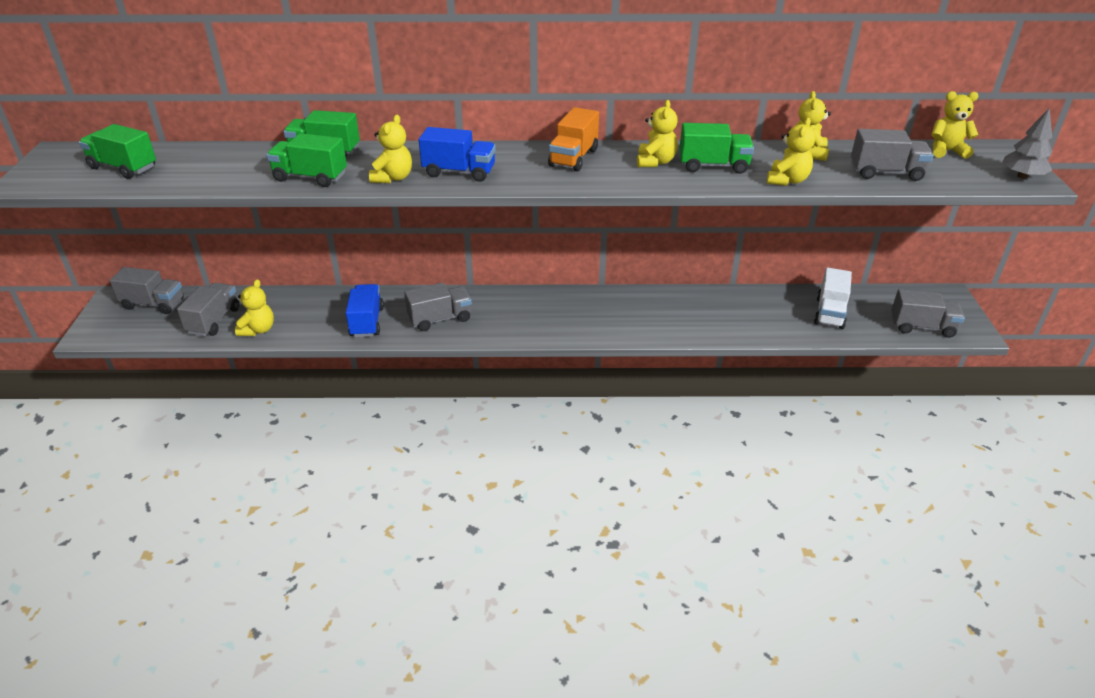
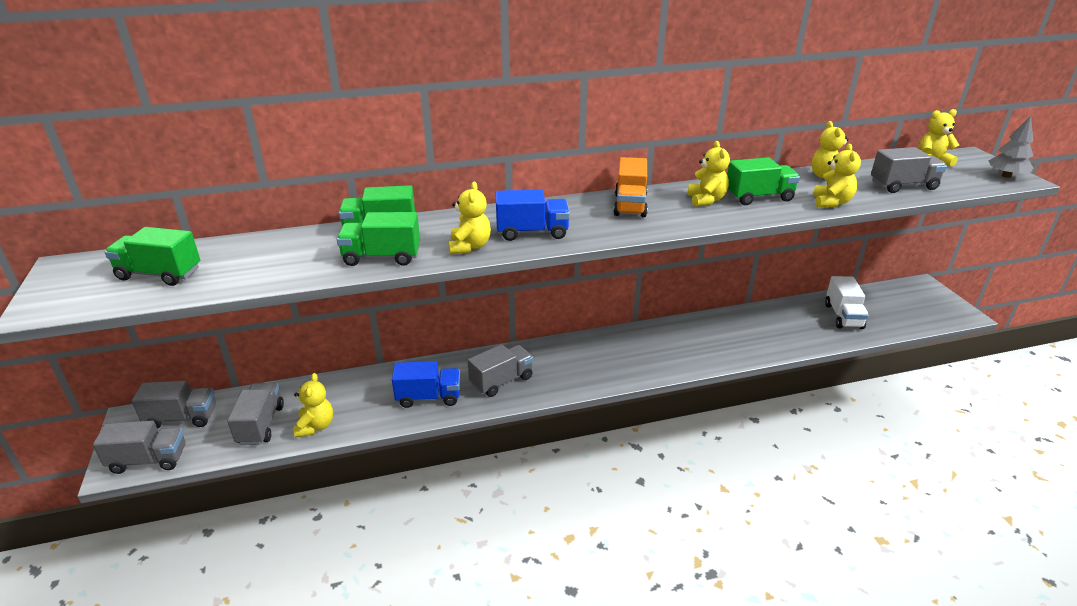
camera: 15 degrees left, 5 degrees down
(367, 322) = (429, 397): blue truck -> blue truck turned 105 degrees clockwise
(922, 327) = (922, 316): grey truck -> grey truck (149, 460)

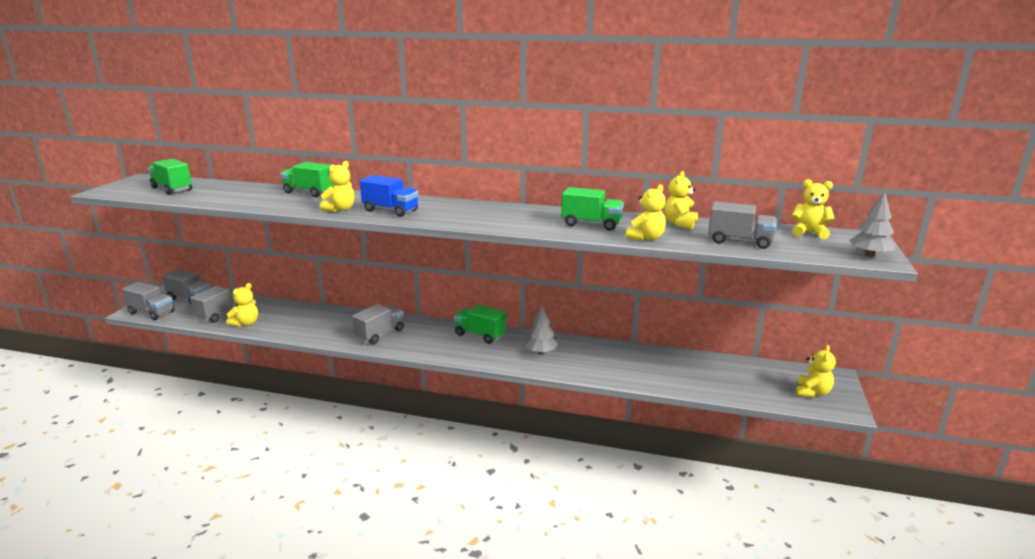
camera: 30 degrees right, 10 degrees down
(382, 257) = (284, 204): green truck -> green truck (480, 335)
(429, 397) = (325, 329): blue truck -> none
(501, 381) = (380, 334): grey truck -> grey truck turned 45 degrees counterclockwise
(630, 205) = (484, 210): orange truck -> none
(685, 343) = (541, 352): none -> grey tree
(706, 200) = (546, 218): yellow teddy bear -> yellow teddy bear (812, 392)
(843, 316) = (710, 374): white truck -> none

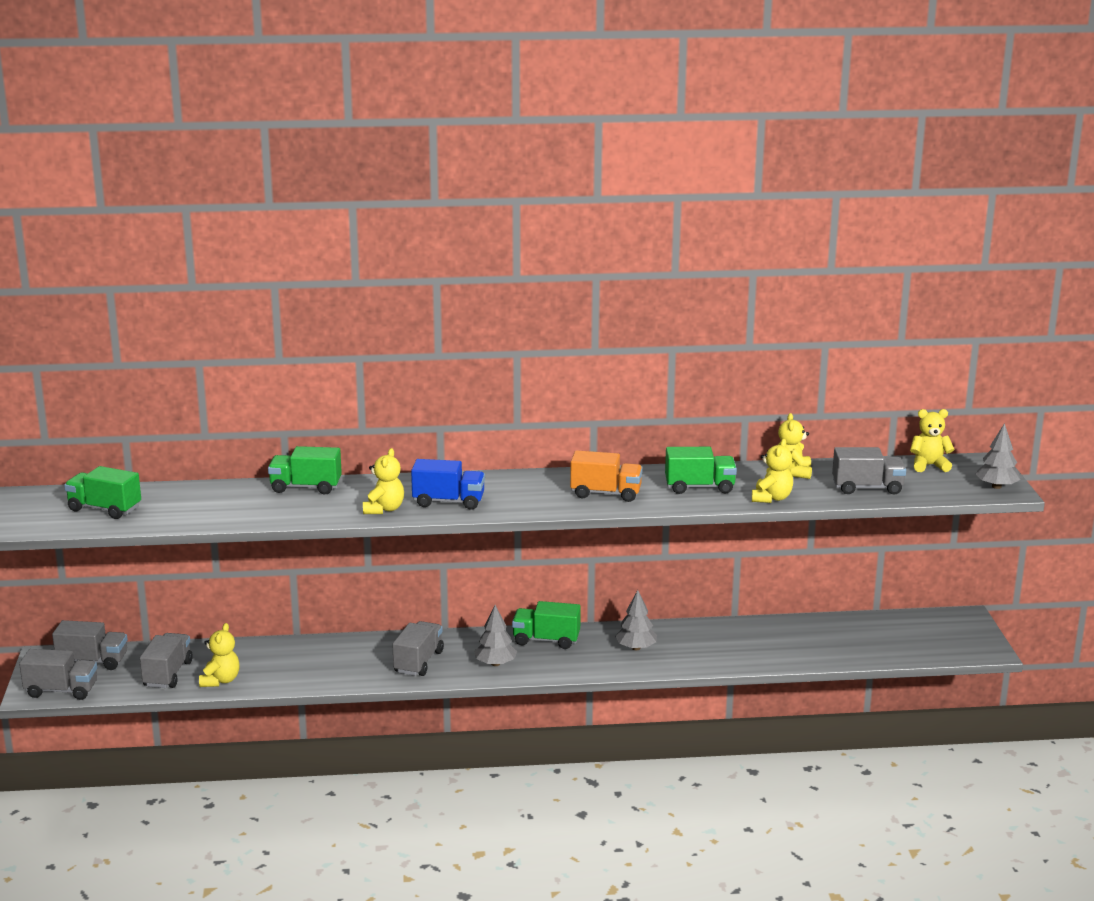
camera: 20 degrees left, 0 degrees up
(430, 345) = (495, 663): none -> grey tree
(512, 219) = (606, 493): none -> orange truck
(812, 392) = (950, 639): yellow teddy bear -> none

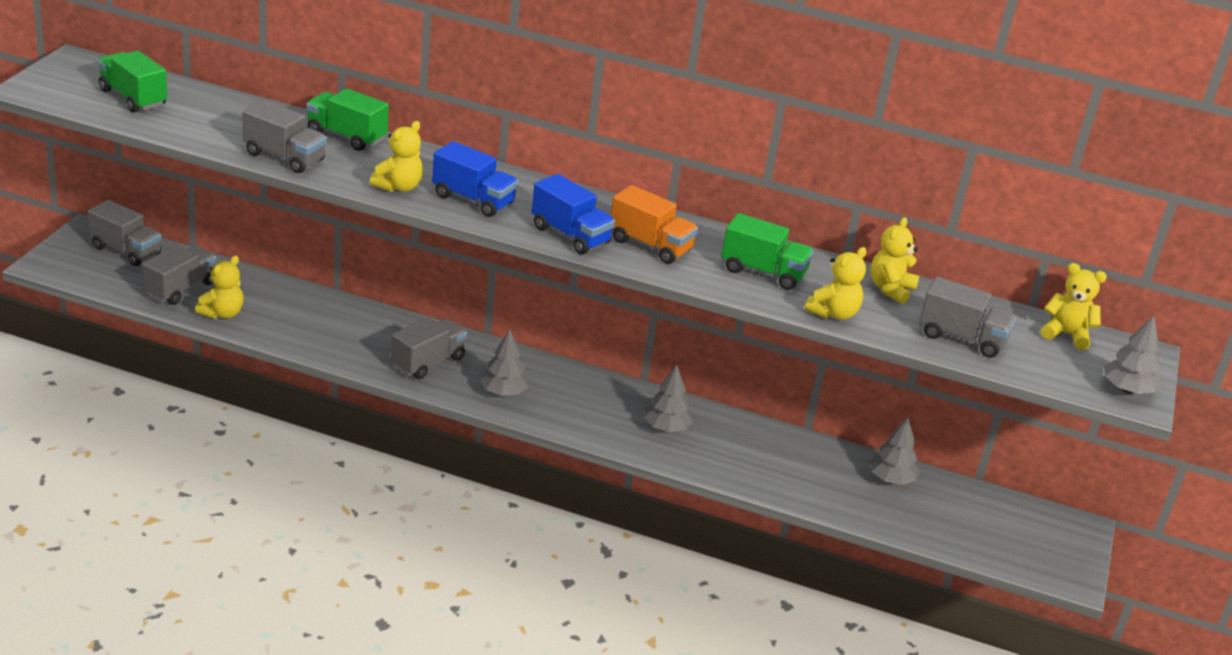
camera: 20 degrees right, 10 degrees up
(61, 690) = (72, 271): grey truck -> grey truck (284, 157)
(543, 504) = (570, 235): none -> blue truck
(546, 640) = (578, 384): green truck -> none
(819, 629) = (891, 479): none -> grey tree

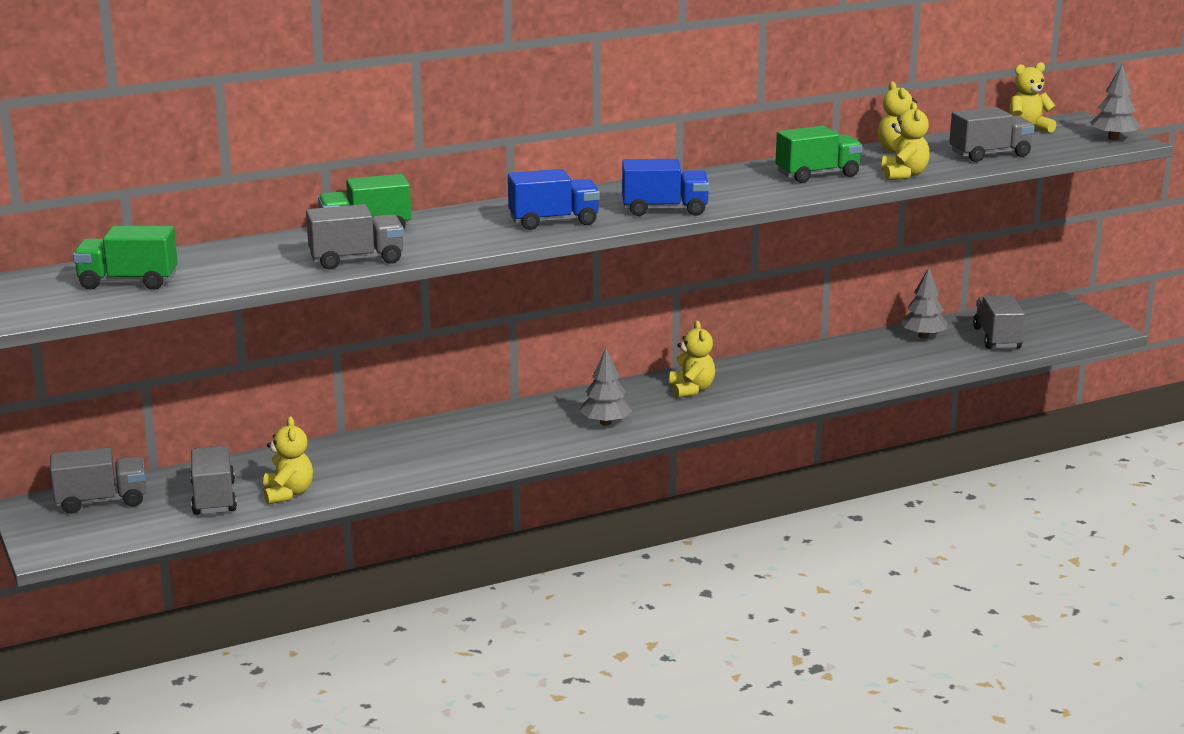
camera: 40 degrees left, 10 degrees down
(398, 186) = (485, 238): yellow teddy bear -> yellow teddy bear (691, 390)
(428, 362) = (514, 436): grey truck -> grey truck (997, 338)
(650, 245) = (723, 192): orange truck -> none
(666, 427) = (747, 383): grey tree -> none

